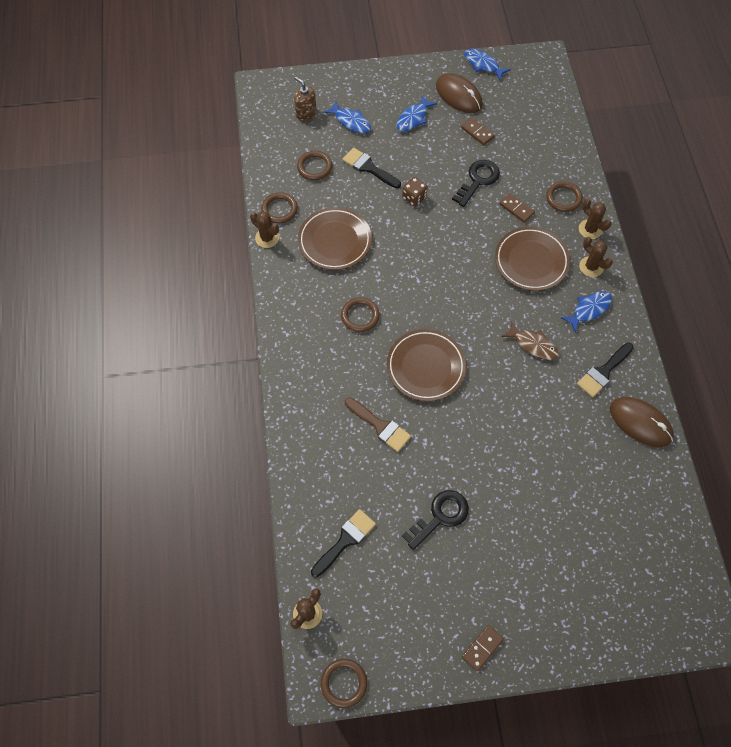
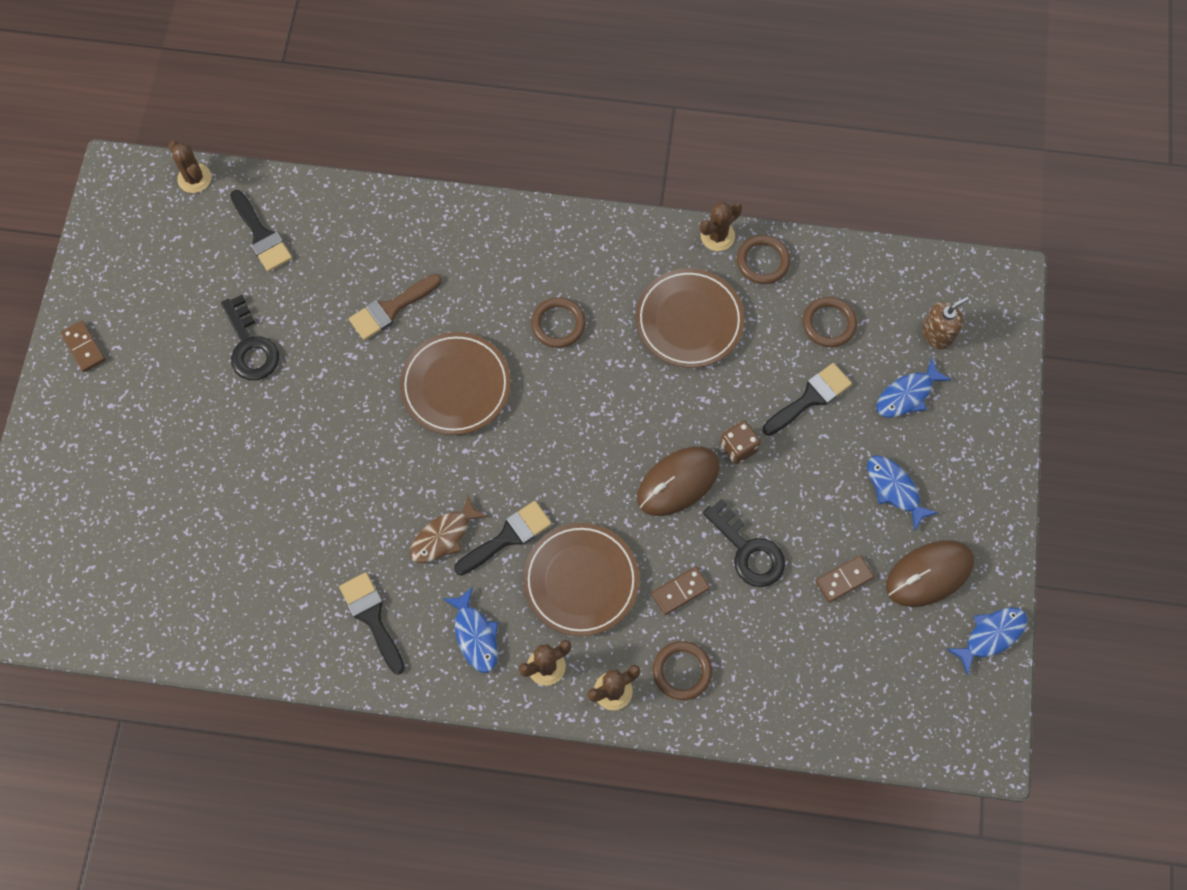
camera: 105 degrees right, 5 degrees up
(344, 683) = (107, 198): brown ring -> none
(519, 308) = (508, 537): none -> black brush
(640, 422) = (282, 638): brown mouse -> brown mouse (678, 482)

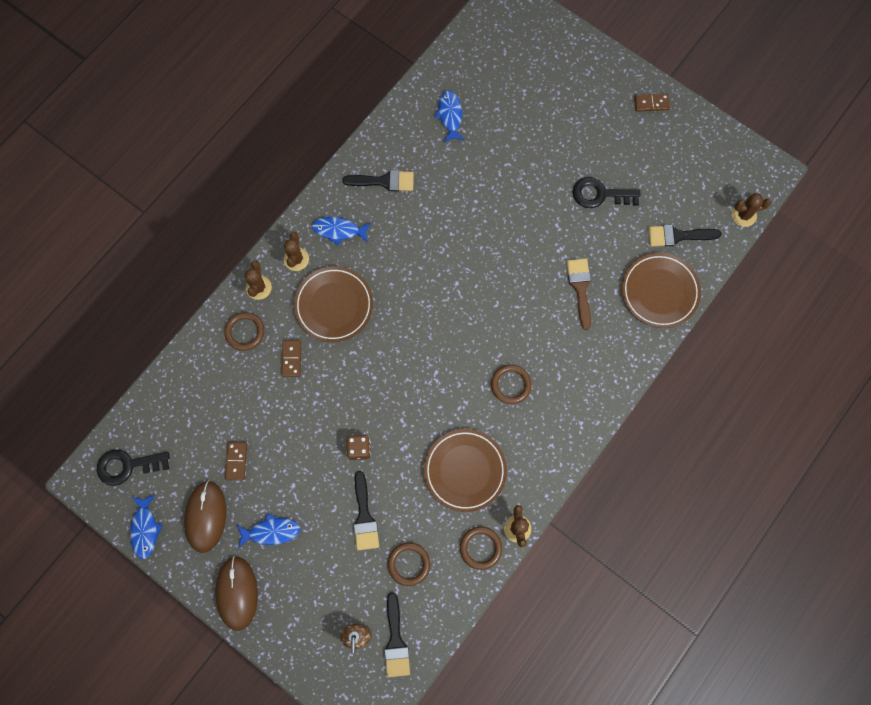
camera: 120 degrees right, 5 degrees up
(444, 536) = (409, 243): brown fish -> none
(456, 386) = (503, 300): brown plate -> brown plate (659, 292)
(508, 537) = (386, 279): black brush -> black brush (396, 641)
(678, 482) = (359, 398): brown mouse -> brown mouse (237, 593)
(748, 551) = (290, 414): black key -> black key (127, 466)
(907, 395) = (328, 584): blue fish -> blue fish (450, 115)

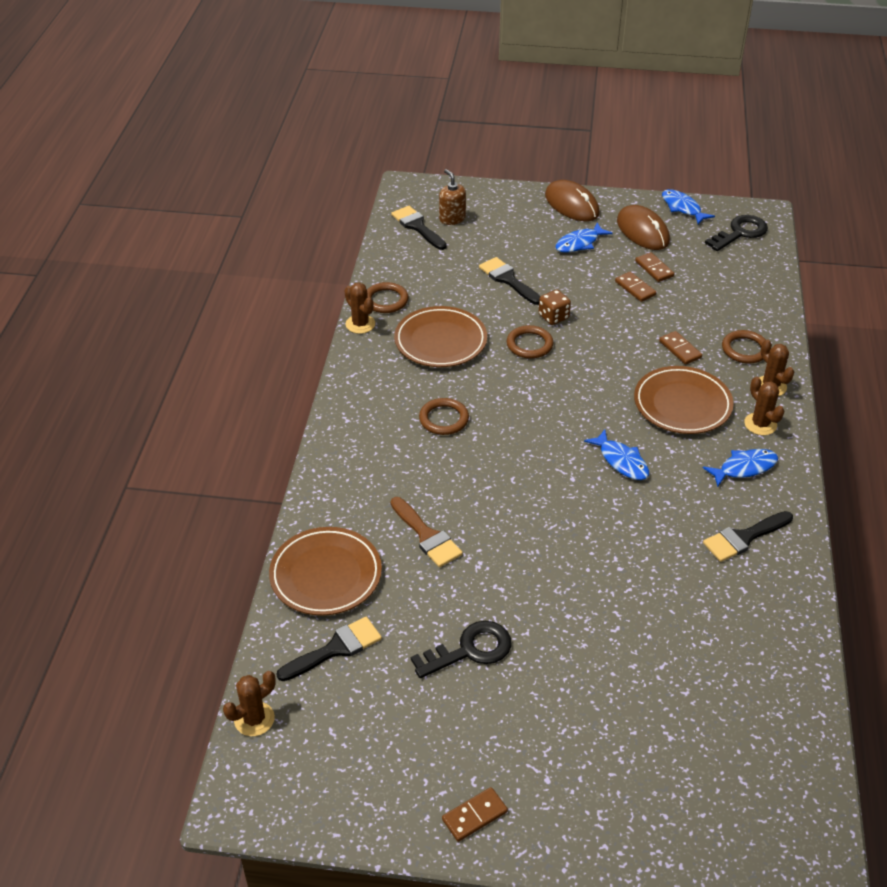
camera: 150 degrees right, 30 degrees down
(270, 446) = (635, 288): none -> brown domino
(409, 564) = (443, 268): brown ring -> brown ring (529, 344)
(450, 115) = (737, 651): blue fish -> blue fish (621, 461)

